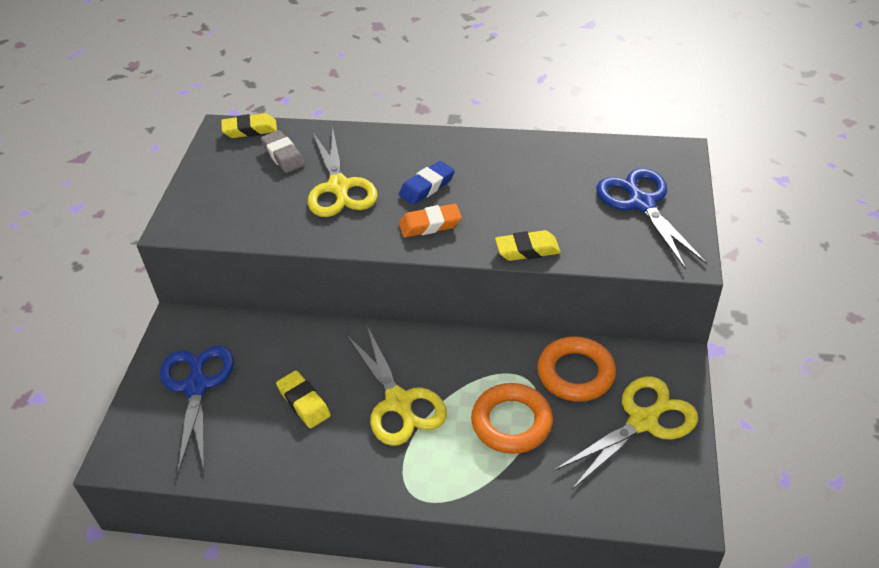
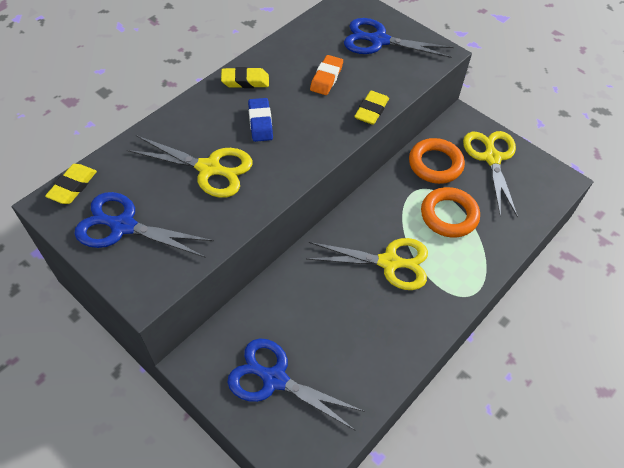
camera: 60 degrees left, 10 degrees up
(233, 177) = (123, 226): none -> blue scissors
(283, 155) = (132, 182): grey eraser -> none
(304, 402) = (346, 316): yellow eraser -> yellow eraser (245, 81)
(430, 225) = (301, 142): orange eraser -> orange eraser (326, 78)

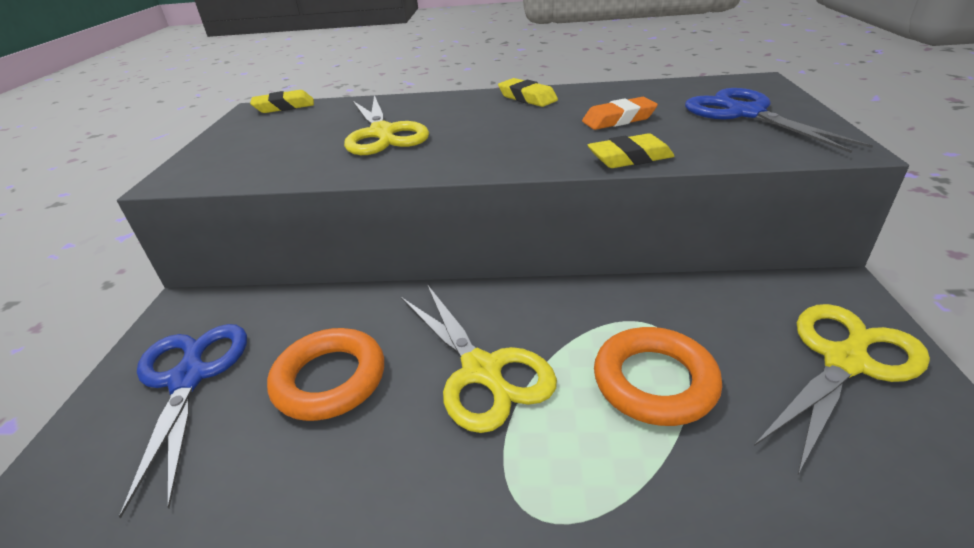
camera: 55 degrees right, 20 degrees down
(123, 226) = (258, 137): blue scissors -> none
(260, 123) = (486, 124): blue eraser -> none
(435, 164) = (717, 312): orange ring -> orange ring (330, 379)

